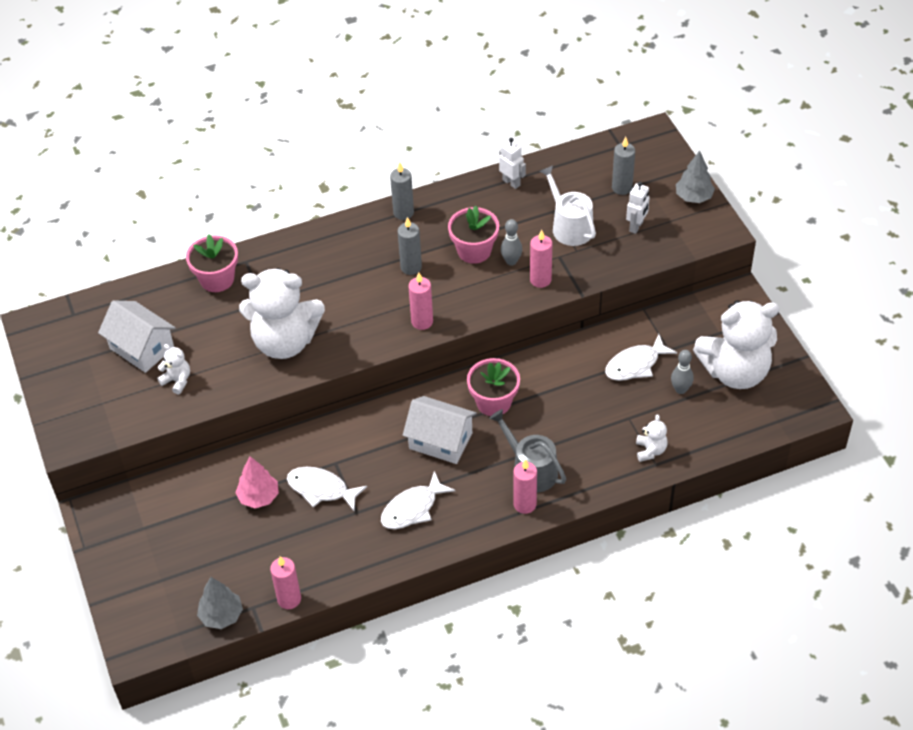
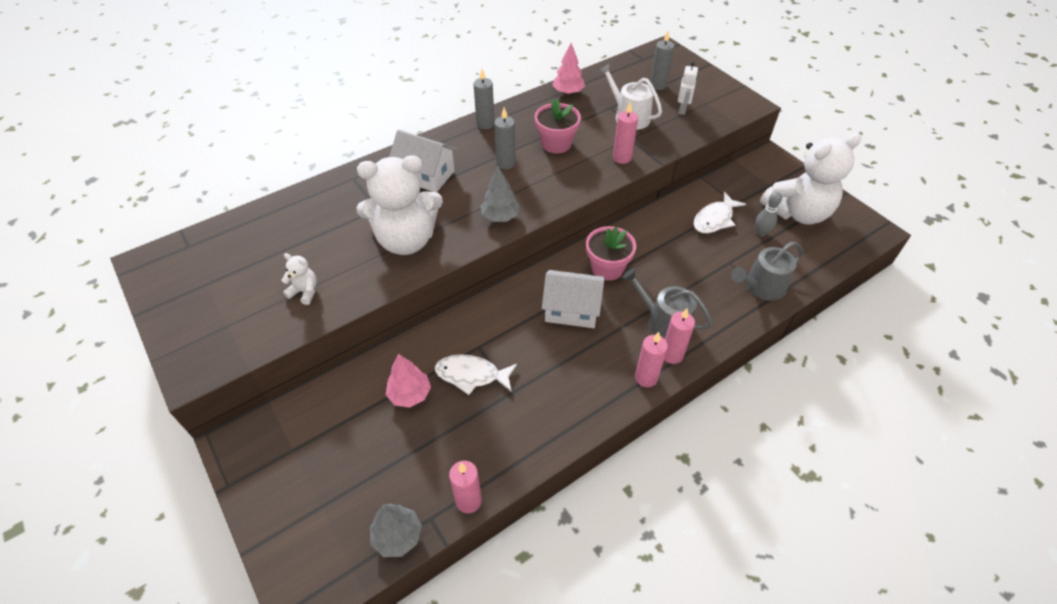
camera: 15 degrees left, 0 degrees up
(142, 348) = (263, 266): white house -> white house (426, 175)
(217, 279) = (328, 196): pink flower pot -> none
(412, 508) = (567, 378): white fish -> none
(422, 322) = (531, 204): pink candle -> pink candle (646, 378)
(511, 182) = (568, 92): white robot -> pink tree
(511, 261) = (591, 147): grey bowling pin -> none
(650, 450) = (761, 287): white teddy bear -> grey watering can
(693, 197) = (717, 85): grey tree -> grey tree (500, 217)

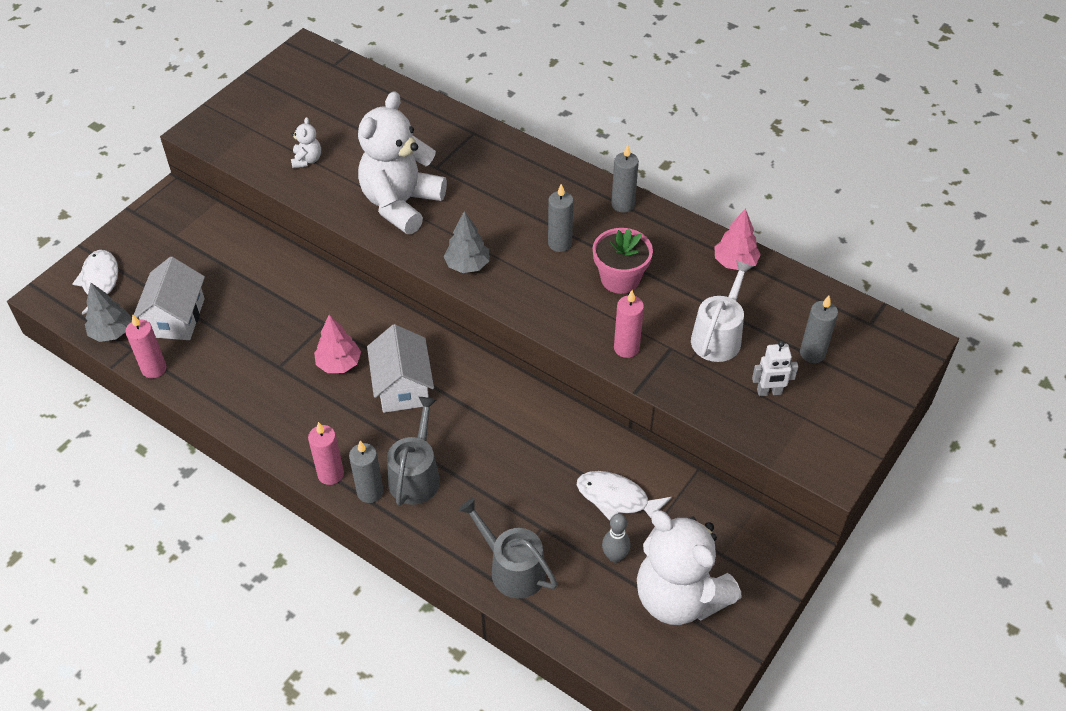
camera: 70 degrees right, 0 degrees up
(406, 240) = (401, 204): white teddy bear -> white teddy bear turned 60 degrees clockwise
(410, 394) = (252, 291): pink tree -> pink tree (339, 364)
(426, 175) = (506, 185): white house -> white house (176, 317)
(471, 375) = (288, 329): white fish -> white fish (100, 282)
(607, 268) = (479, 403): pink flower pot -> none
(672, 355) = (370, 492): pink candle -> grey candle

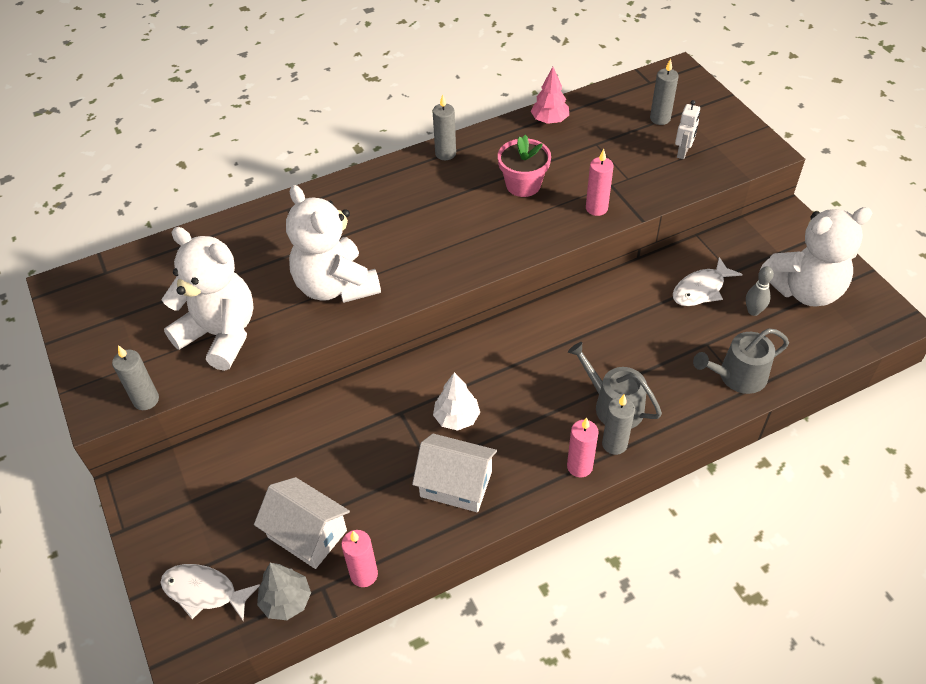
camera: 60 degrees left, 0 degrees up
(307, 160) = (220, 334): white teddy bear -> white teddy bear, size x2.45
(339, 364) = (456, 418): pink tree -> white tree
(402, 386) = (511, 381): white house -> white house (456, 484)
(467, 265) = (443, 268): grey tree -> none
(560, 243) = (460, 204): grey candle -> grey candle (146, 400)
(718, 336) = (615, 156): white watering can -> none

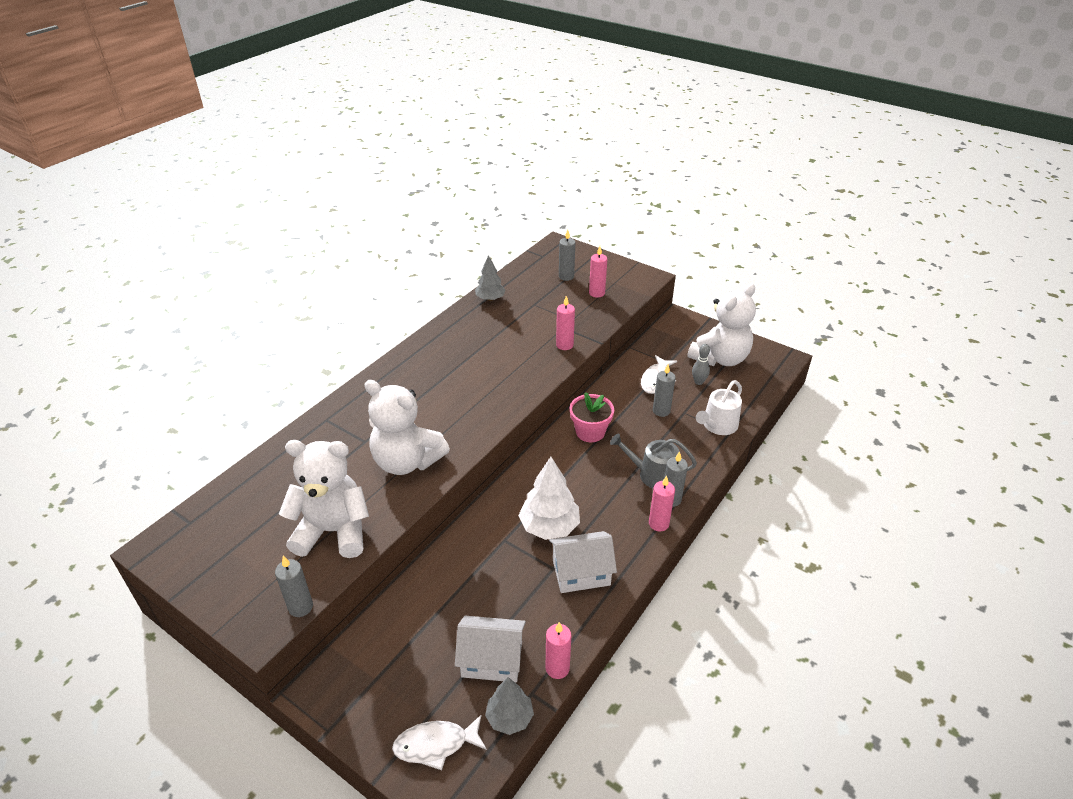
camera: 30 degrees left, 10 degrees down
(445, 154) = (428, 342): grey candle -> grey candle (661, 411)
(456, 418) = (549, 527): white tree -> white tree, size x1.56
(523, 185) = (501, 346): pink flower pot -> pink flower pot (590, 432)
(549, 120) = (490, 298): pink tree -> grey tree
(683, 153) = (597, 293): white robot -> pink candle
(737, 376) = (717, 425): grey watering can -> white watering can

